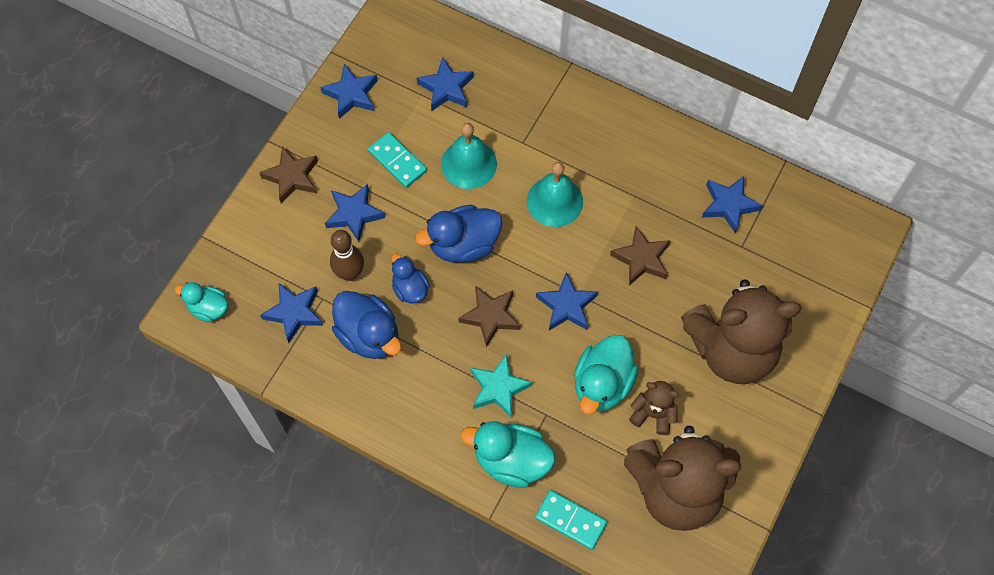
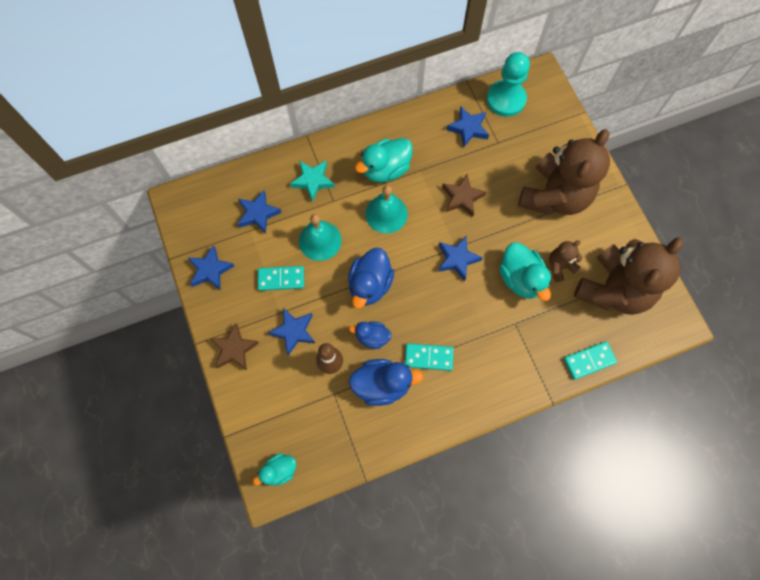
camera: 50 degrees left, 5 degrees up
(294, 313) = (329, 418): blue star -> none
(435, 357) = (428, 357): none -> turquoise domino
(490, 316) = (429, 306): brown star -> none
(498, 388) = (477, 337): turquoise star -> turquoise star (313, 181)
(511, 461) = (528, 365): turquoise duck -> turquoise duck (385, 169)
(802, 216) = (506, 99): none -> turquoise pawn

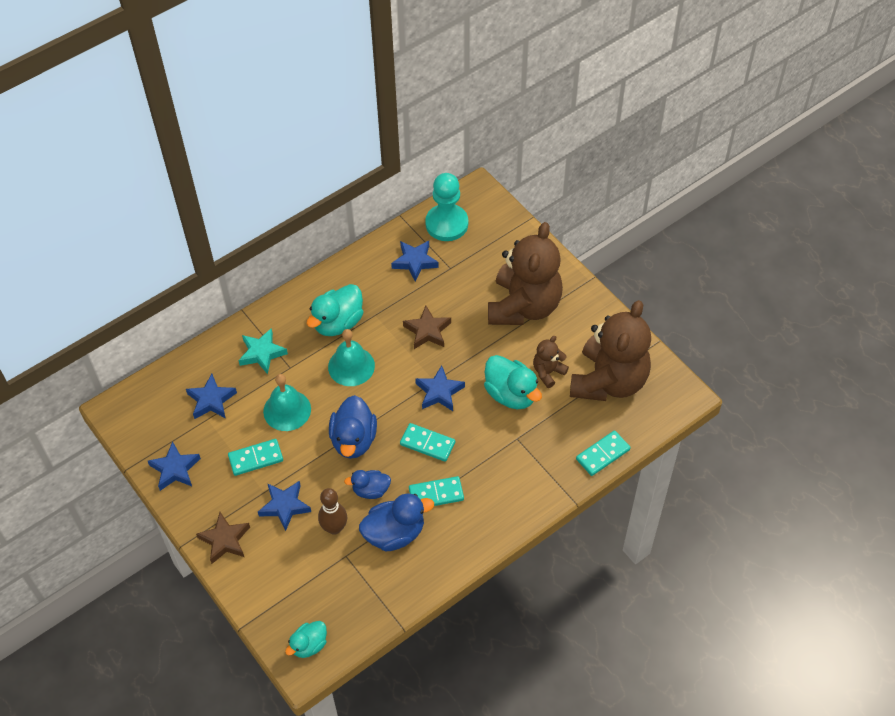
camera: 15 degrees left, 15 degrees down
(434, 306) = (427, 443): none -> turquoise domino

